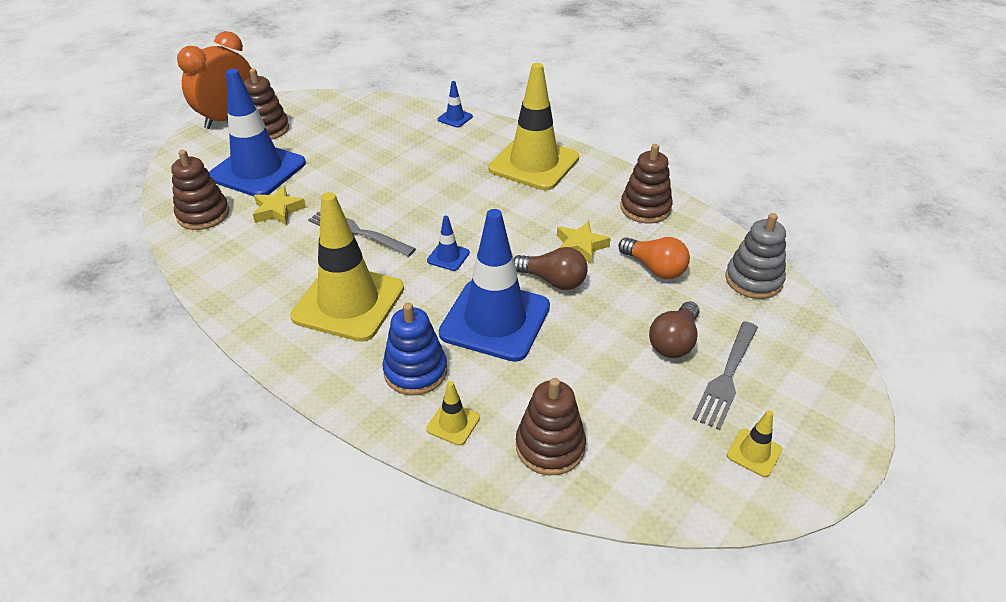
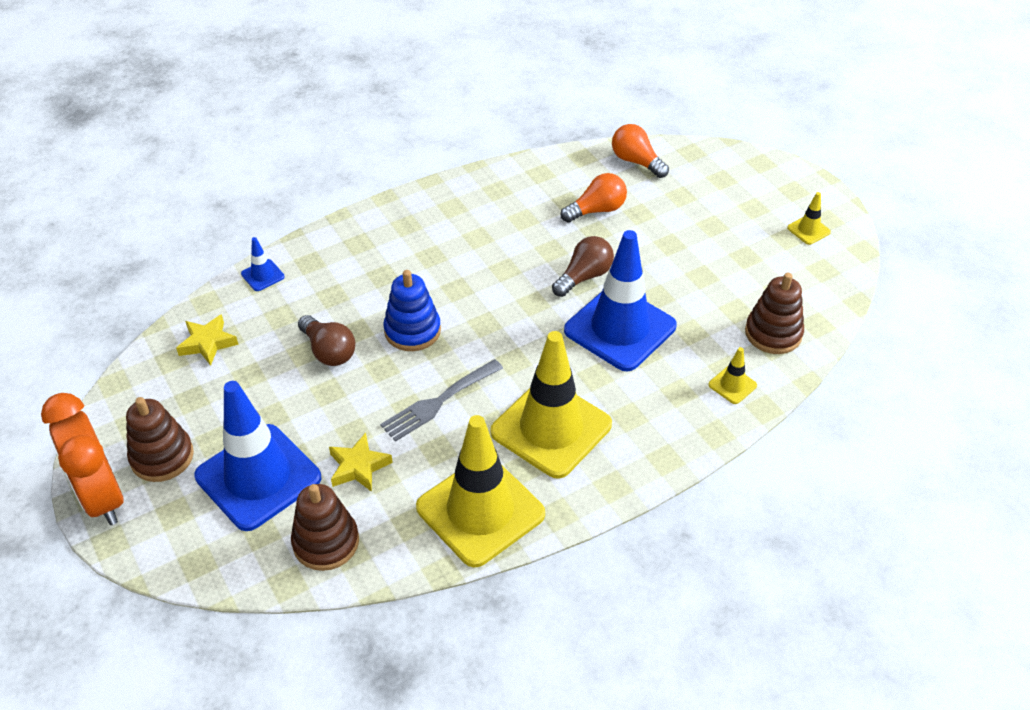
camera: 70 degrees left, 5 degrees up
(415, 371) = (664, 397): blue stacking toy -> blue stacking toy (412, 331)
(448, 257) = (515, 339): blue traffic cone -> none
(534, 163) = (394, 238): yellow traffic cone -> yellow traffic cone (480, 510)
(580, 246) = (544, 245): yellow star -> yellow star (207, 343)
(645, 208) = (511, 187): brown stacking toy -> none
(674, 342) = (688, 230): brown light bulb -> brown light bulb (329, 351)
(726, 377) = (735, 216): grey fork -> none
(753, 280) = (636, 161): grey stacking toy -> orange light bulb

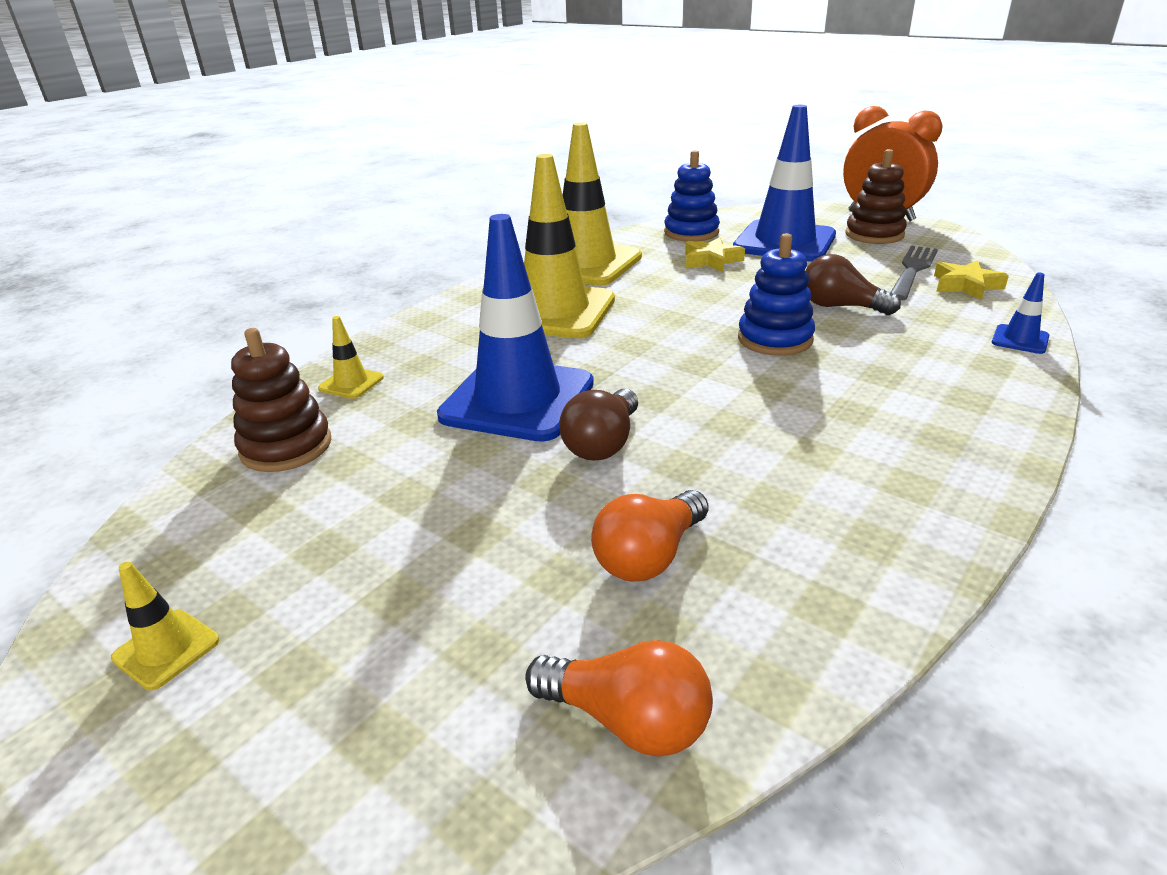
camera: 160 degrees right, 15 degrees down
(326, 542) = (691, 232): brown stacking toy -> blue stacking toy
(439, 402) = (683, 303): grey fork -> grey fork (912, 270)

